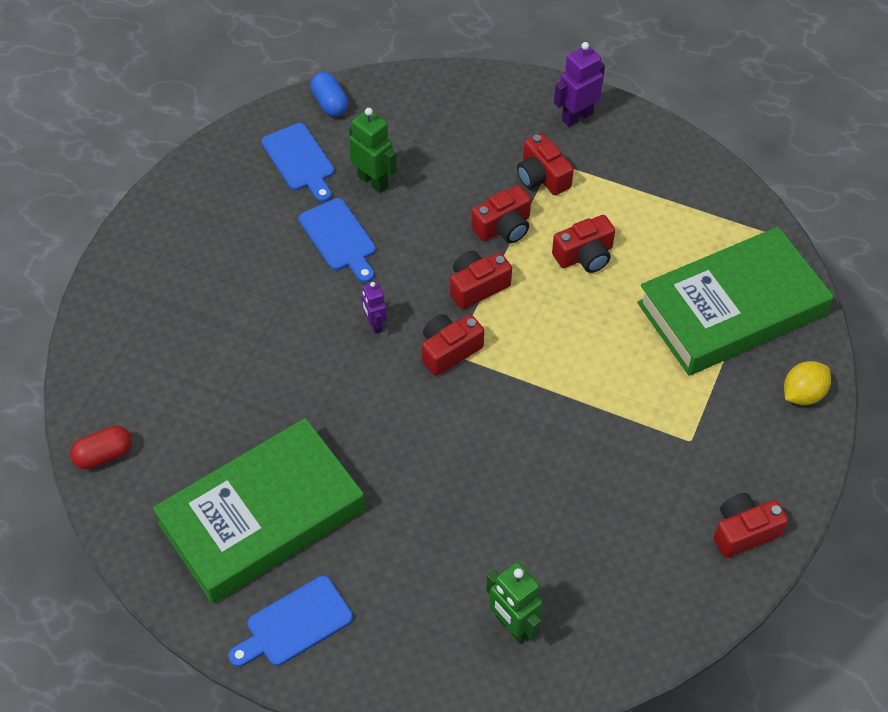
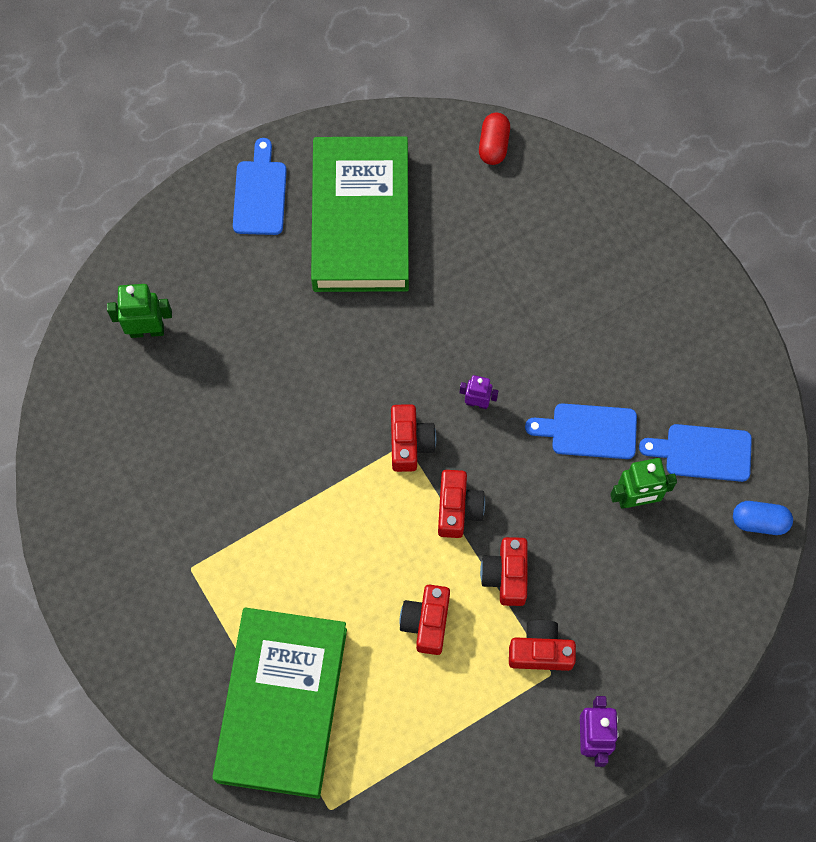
camera: 125 degrees right, 15 degrees up
(744, 532) = (88, 546): red camera -> none
(803, 394) = (161, 693): yellow lemon -> none

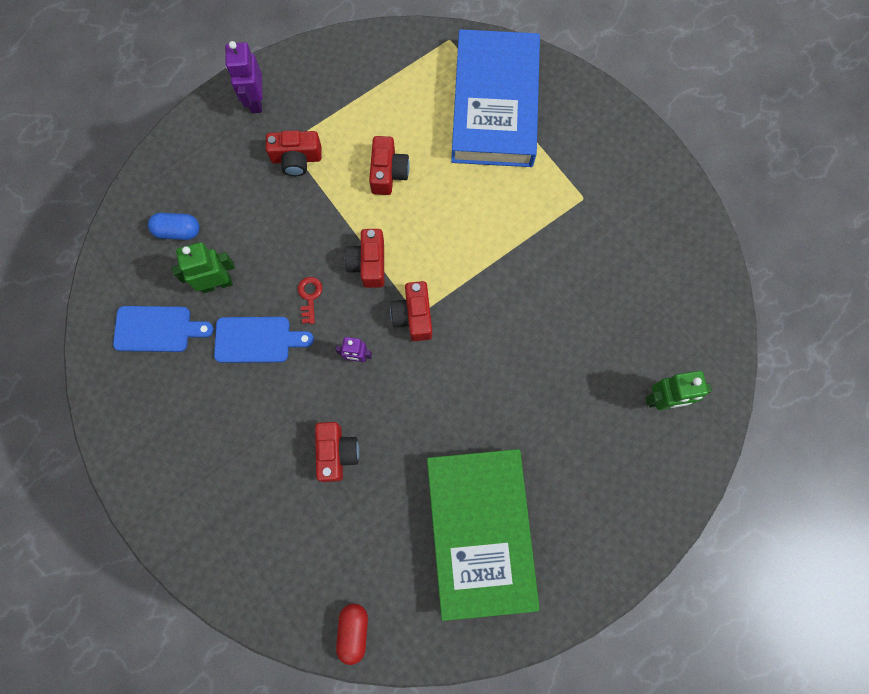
camera: 175 degrees right, 5 degrees up
(260, 193) = (582, 553): blue cutting board -> none
(282, 704) = (494, 105): green book -> blue book
(506, 575) = (325, 213): red camera -> red camera (336, 453)
(528, 475) = (309, 297): none -> red key
(759, 521) = (113, 274): blue capsule -> blue capsule (178, 231)

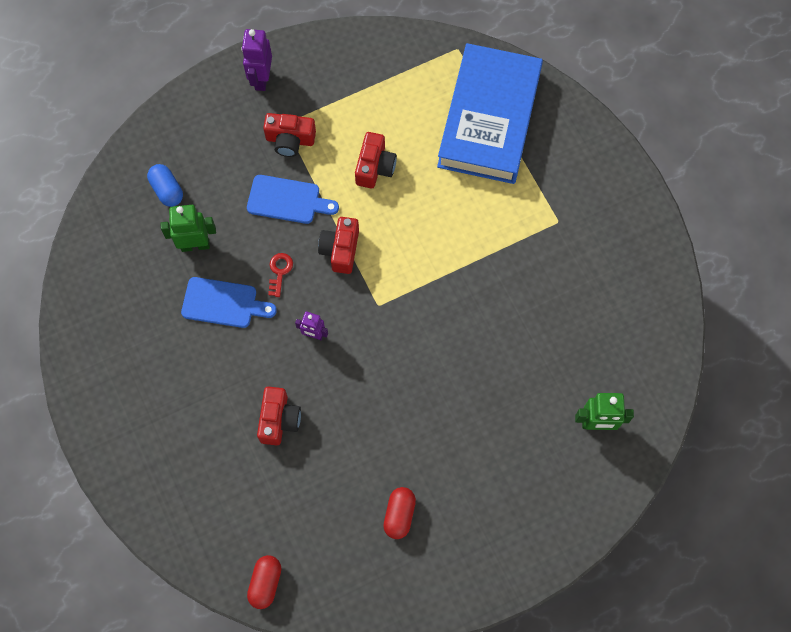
camera: 10 degrees right, 5 degrees down
(157, 329) = (132, 278): blue cutting board -> blue cutting board (287, 200)
(178, 231) = (167, 190): blue capsule -> blue capsule turned 45 degrees clockwise
(413, 316) = (374, 306): red camera -> none
(480, 532) = (399, 515): green book -> red capsule

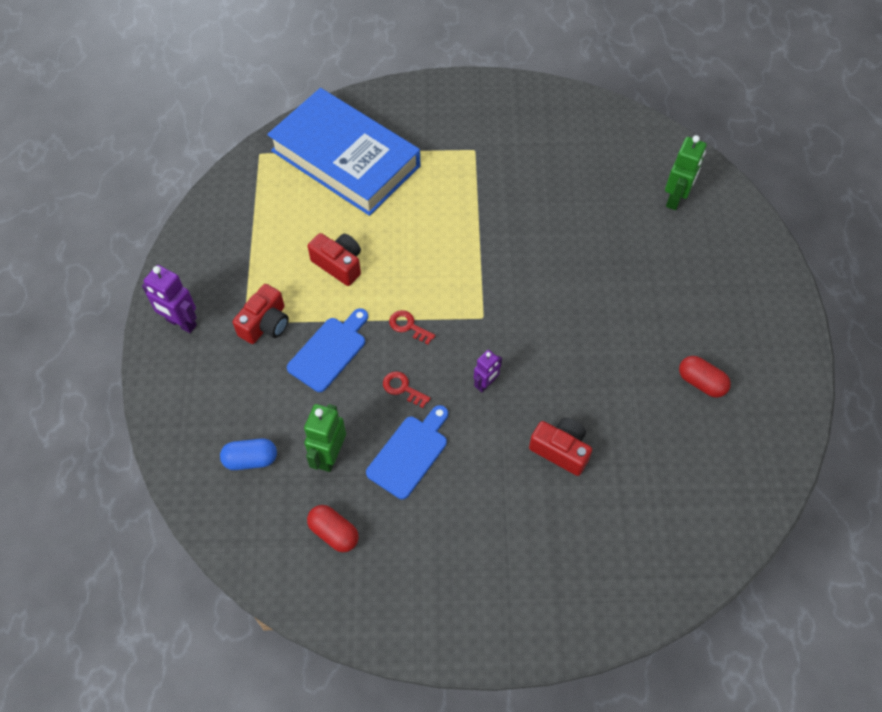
camera: 65 degrees left, 10 degrees down
(265, 583) = (728, 529): red capsule -> red capsule (334, 533)
(340, 250) = (408, 326): red camera -> red key

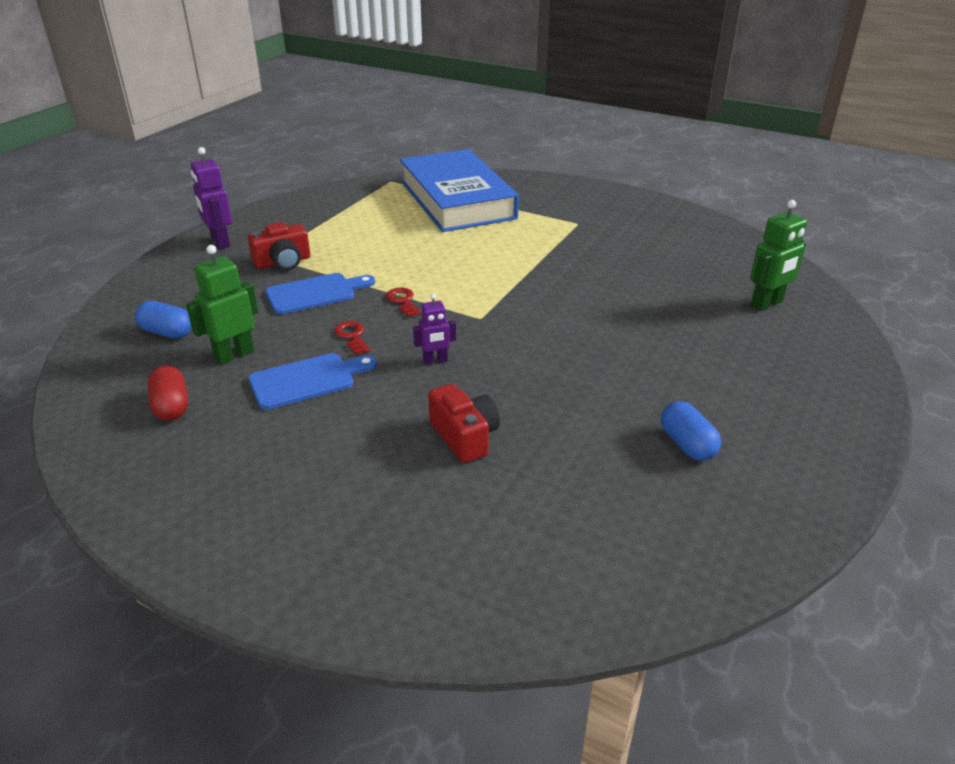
camera: 30 degrees right, 25 degrees down
(339, 264) = (384, 249): red camera -> none
(701, 382) = (687, 444): red capsule -> blue capsule

